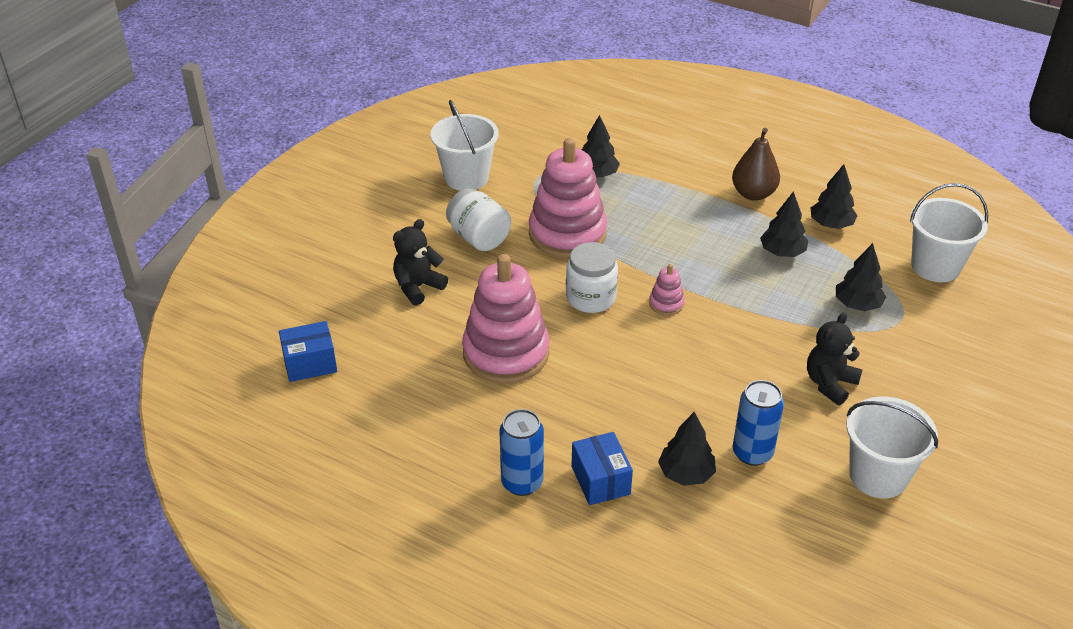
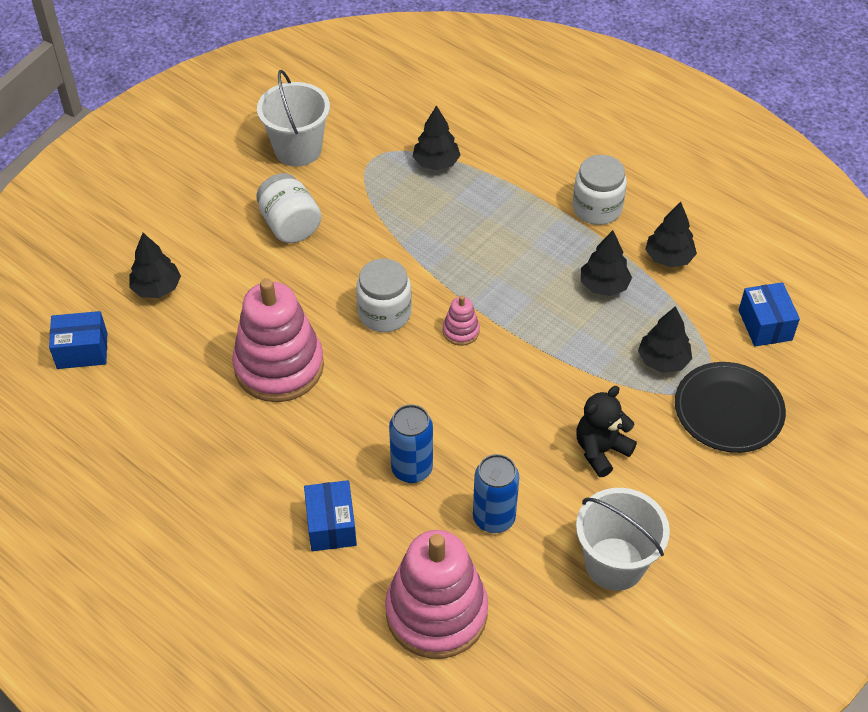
camera: 10 degrees right, 10 degrees up
(418, 287) = (212, 276): black teddy bear -> none
(522, 482) = (253, 516): blue can -> blue can (412, 469)
(567, 234) = (383, 232): pink stacking toy -> pink stacking toy (436, 612)
(686, 474) = (419, 531): black tree -> black tree (157, 288)
(753, 194) = (597, 208): brown pear -> white jar
(931, 336) = (728, 410): none -> black plate
(935, 266) = (765, 325): white bucket -> blue box

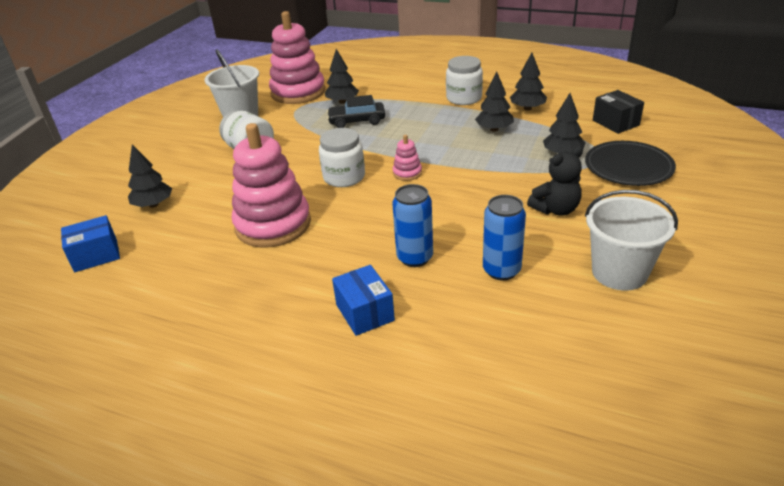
camera: 15 degrees left, 15 degrees down
(436, 612) = (494, 348): pink stacking toy -> pink stacking toy (298, 92)
(439, 210) = (357, 121): none -> black car
(601, 450) = (556, 209): black teddy bear -> black teddy bear turned 150 degrees counterclockwise
(765, 325) = (615, 123): blue box -> black box

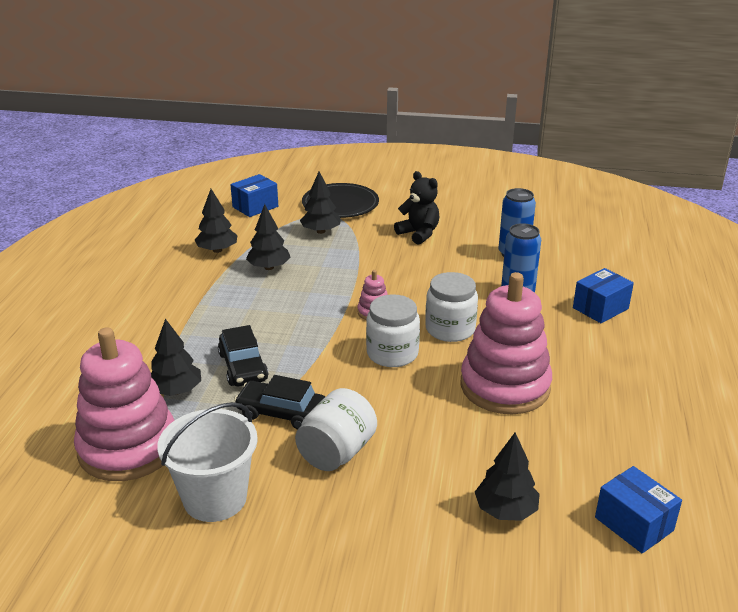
camera: 105 degrees left, 5 degrees down
(300, 133) = (281, 412): none -> black car
(464, 98) = (182, 291): white jar -> white jar (450, 329)
(615, 123) = (255, 207): black box -> blue box
(619, 272) = (492, 212): white bucket -> none

